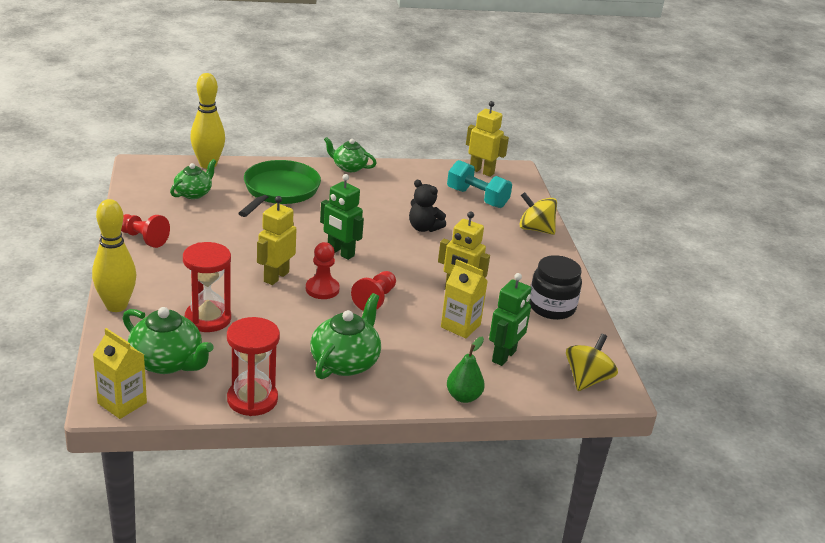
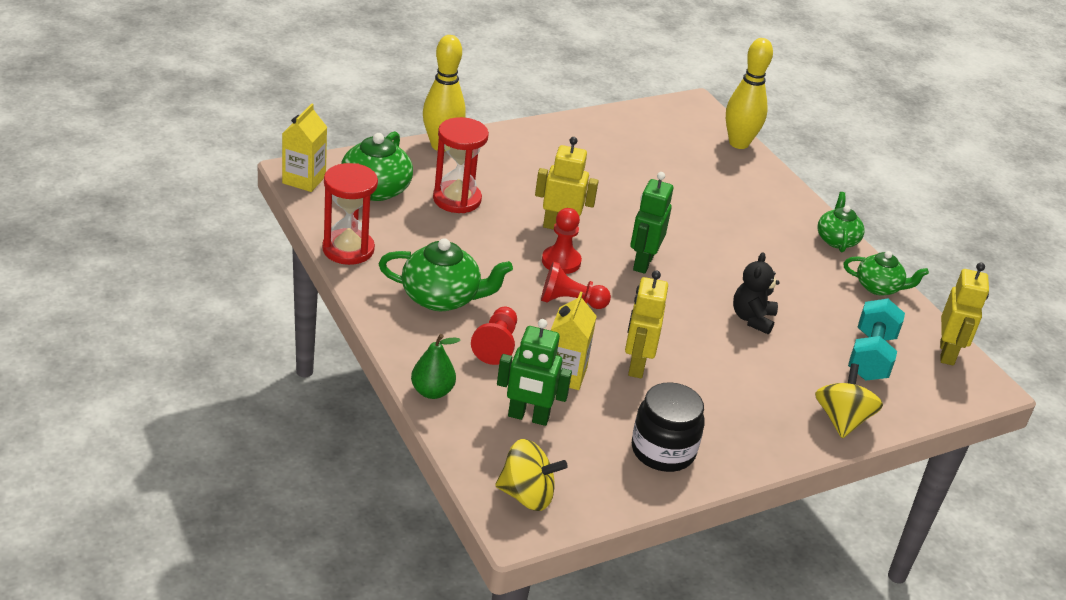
camera: 70 degrees right, 5 degrees up
(143, 238) = (562, 135): red pawn -> red pawn (496, 345)
(193, 193) = (672, 146): green teapot -> green teapot (879, 287)
(279, 191) = (731, 199): green pan -> none

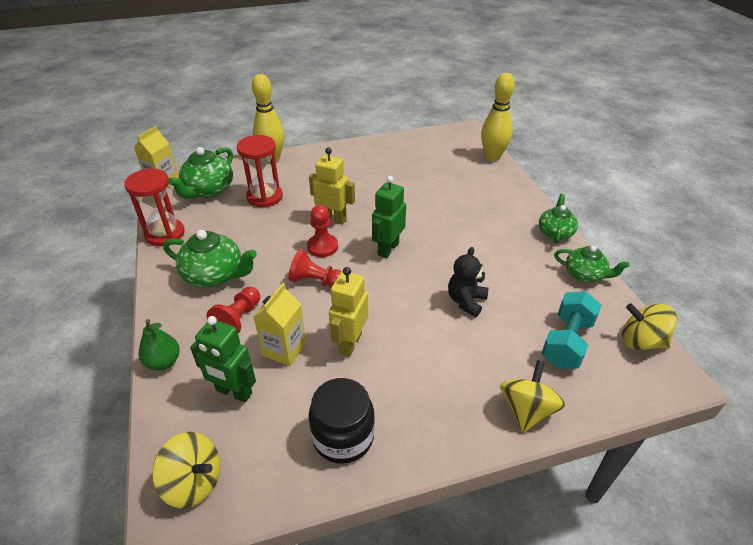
camera: 15 degrees right, 5 degrees up
(947, 353) = (641, 341): yellow robot -> yellow spinning top

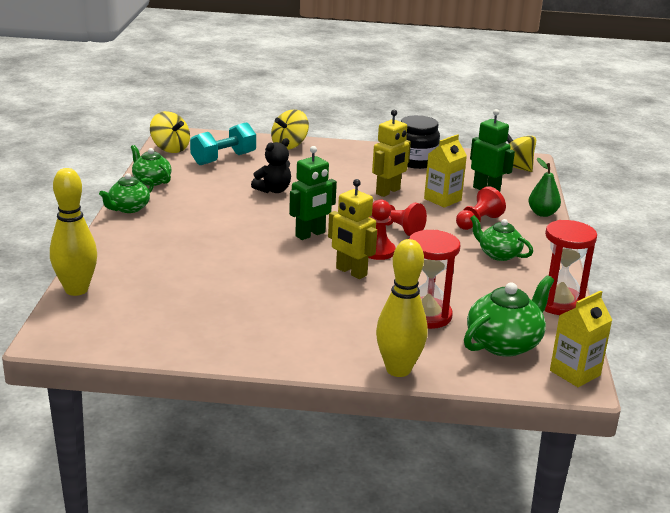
camera: 160 degrees left, 15 degrees down
(215, 275) = (498, 254): green teapot -> green teapot, size x0.66

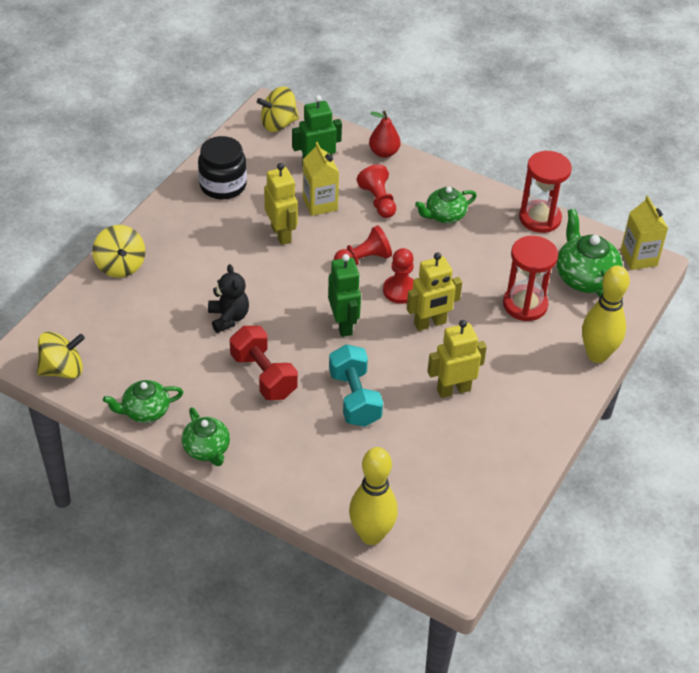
camera: 65 degrees left, 20 degrees up
(223, 159) = (123, 332): turquoise dumbbell -> turquoise dumbbell (354, 398)
(223, 214) = (263, 376): none -> red dumbbell
(278, 297) = (453, 389): none -> yellow robot
(542, 213) = (384, 153): green pear -> red pear

